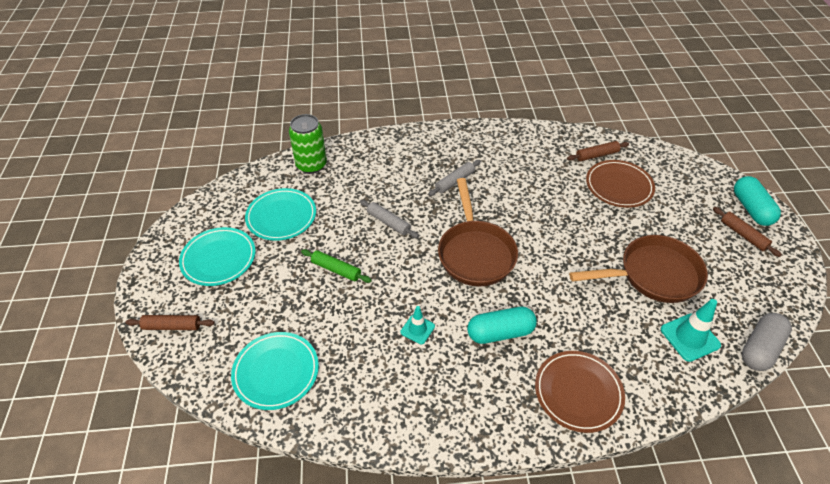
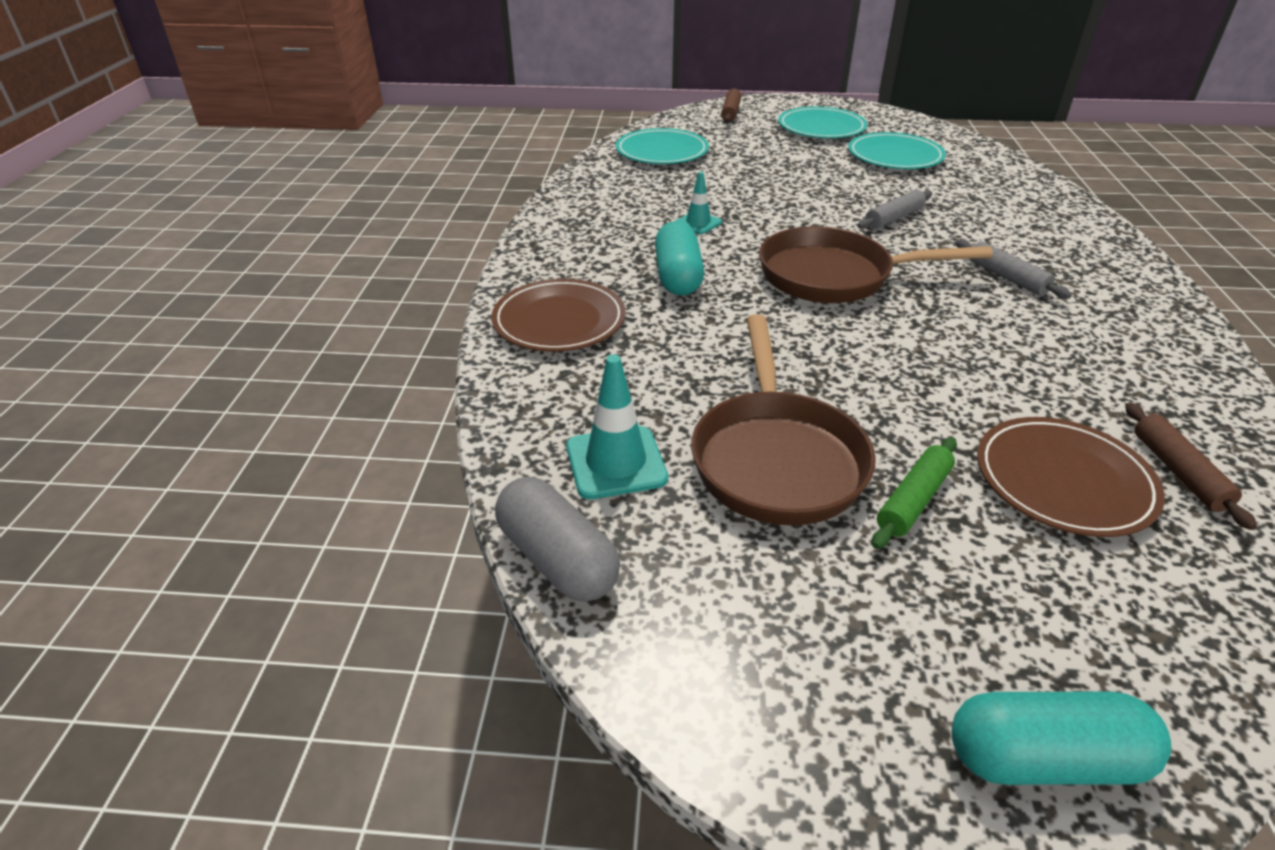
camera: 100 degrees right, 10 degrees down
(311, 165) = (1006, 174): green can -> none
(336, 270) = (802, 182): green rolling pin -> green rolling pin (913, 500)
(743, 235) = (916, 681): brown rolling pin -> none

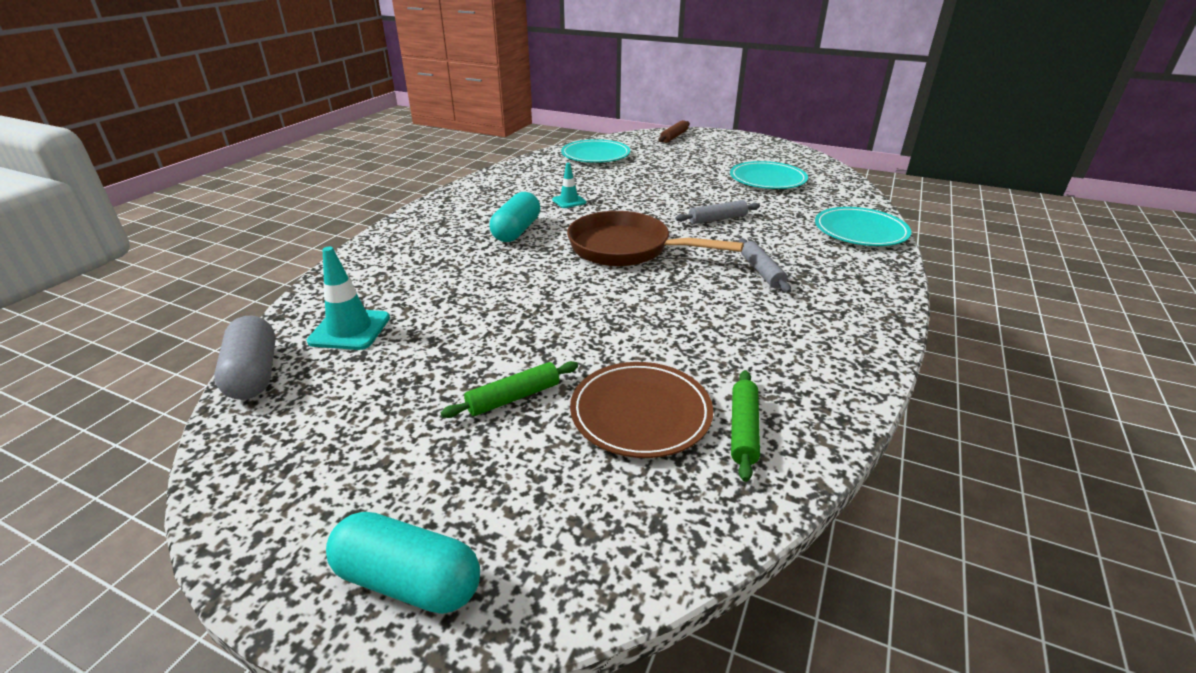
camera: 20 degrees right, 5 degrees down
(559, 321) = (411, 243): brown plate -> none
(776, 458) = (451, 350): brown pan -> none
(821, 128) = (731, 154): turquoise plate -> turquoise plate (860, 231)
(1178, 471) = (743, 430): brown rolling pin -> green rolling pin

